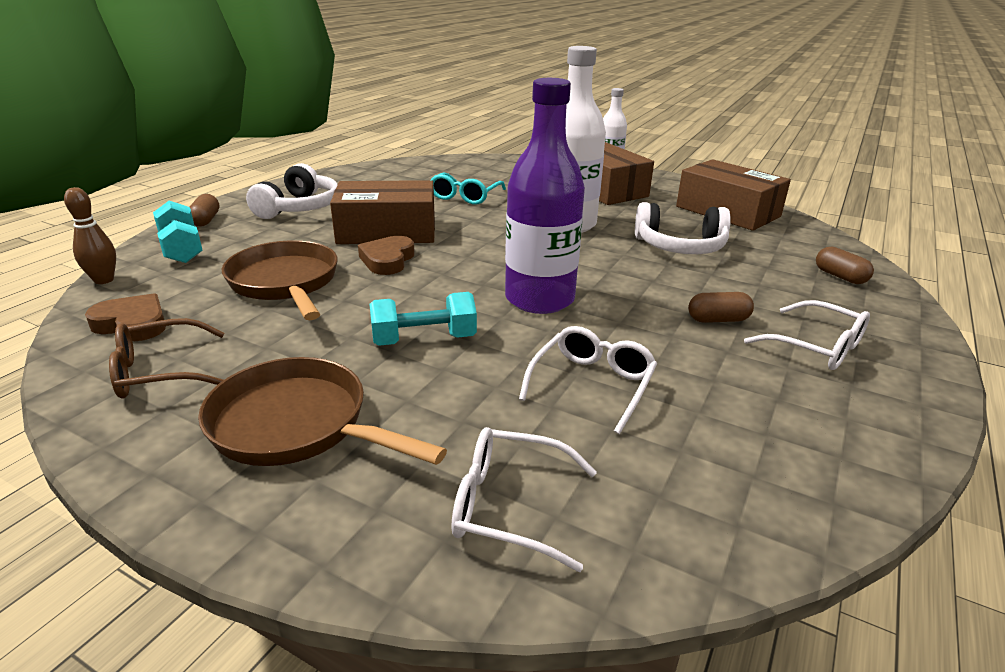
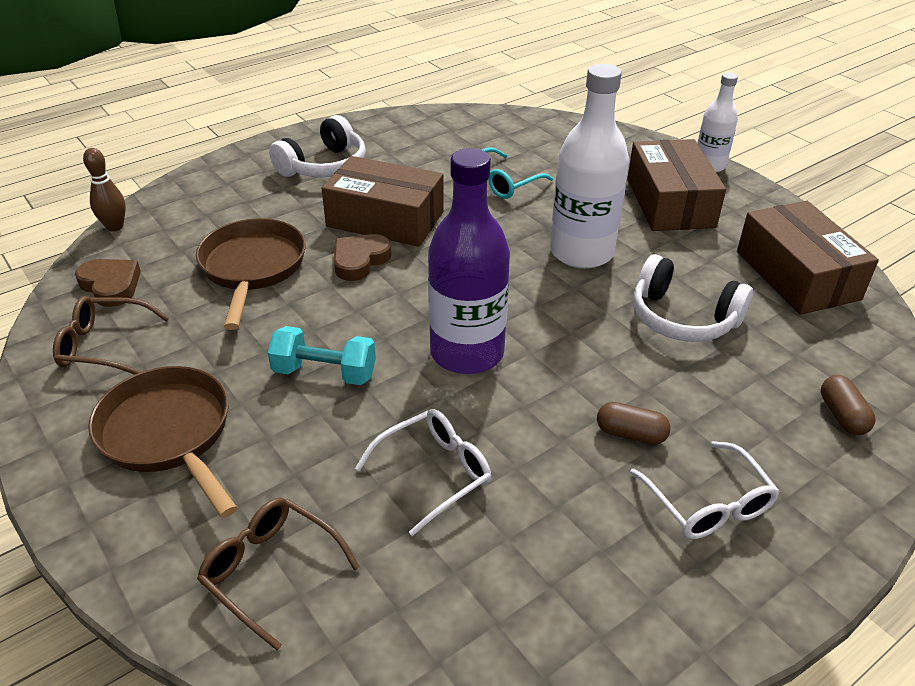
camera: 25 degrees right, 10 degrees up
(181, 249) = (192, 202): turquoise dumbbell -> none
(205, 220) = (232, 166): brown capsule -> none
(509, 506) = (271, 571): white glasses -> brown glasses

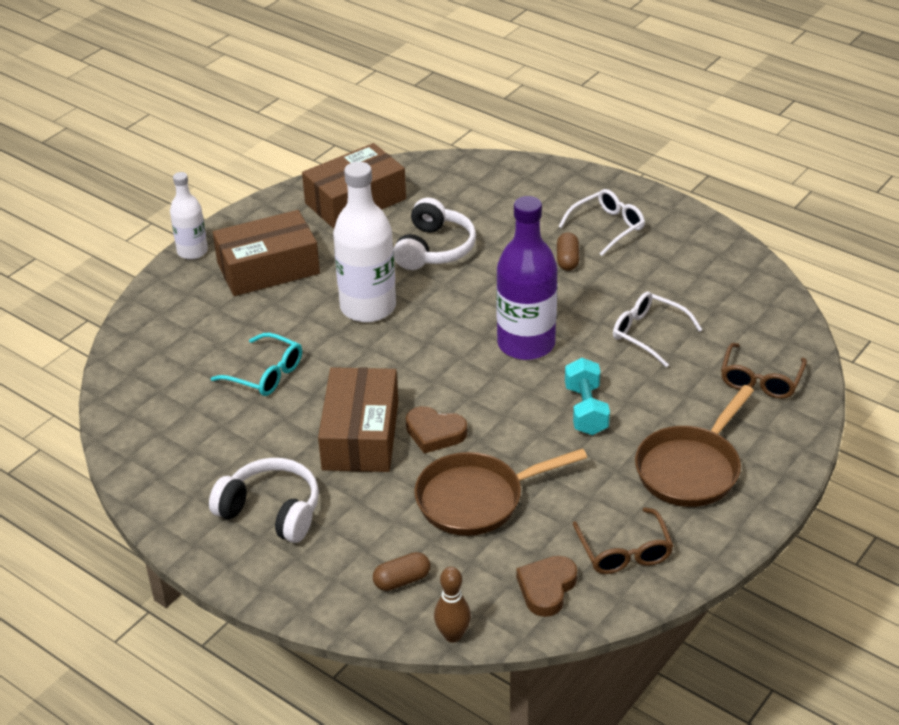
camera: 105 degrees left, 0 degrees up
(842, 415) = (505, 182): brown capsule -> brown capsule (402, 580)

